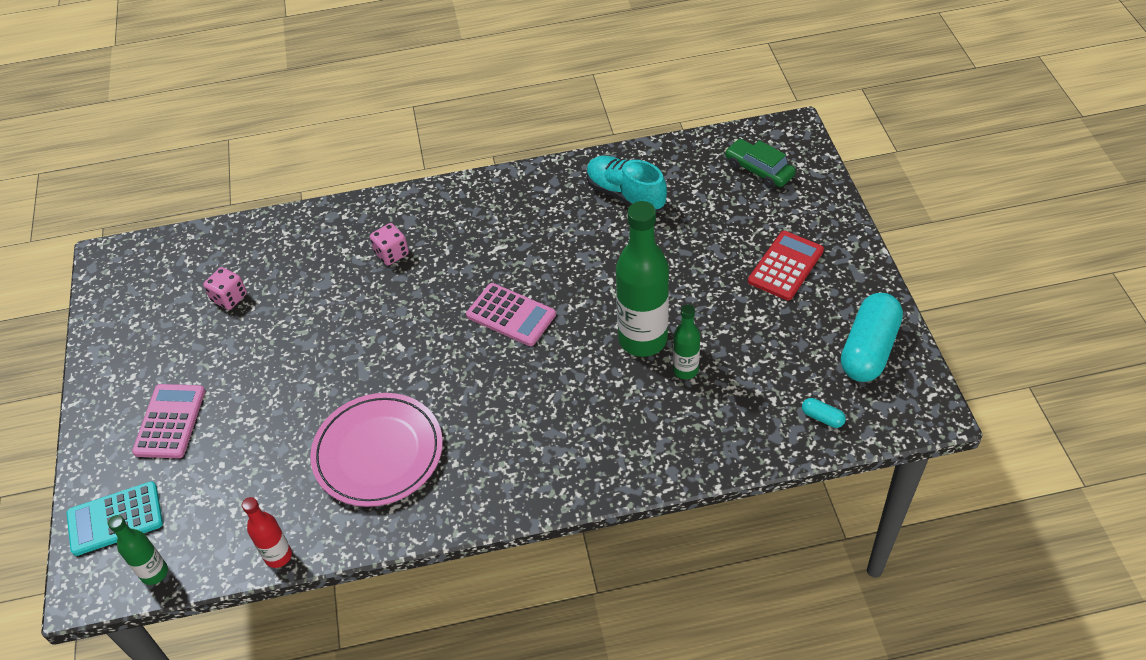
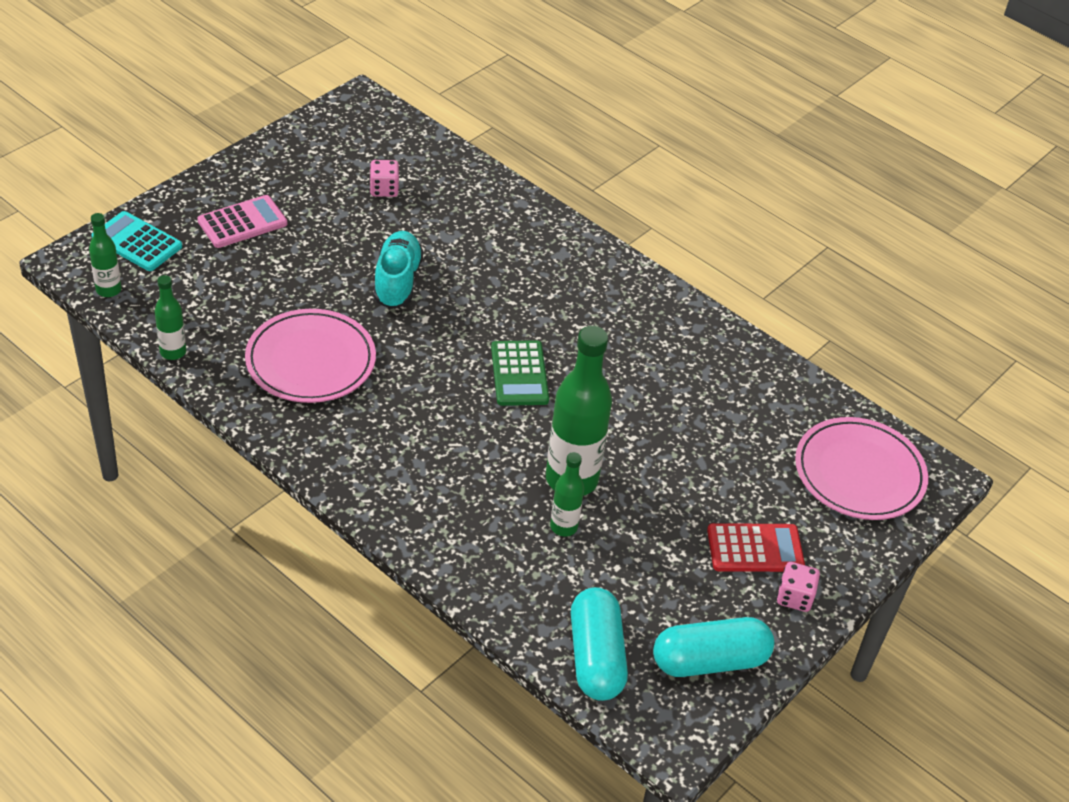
camera: 45 degrees right, 5 degrees down
(278, 556) = (173, 352): red bottle -> green bottle
(391, 254) = (515, 262): pink dice -> pink dice (794, 597)
(511, 315) = (519, 374): pink calculator -> green calculator
(625, 195) = (729, 386): turquoise shoe -> turquoise shoe (397, 281)
(759, 170) = (859, 473): green car -> pink plate
(822, 418) = (595, 657): turquoise capsule -> turquoise capsule, size x2.41

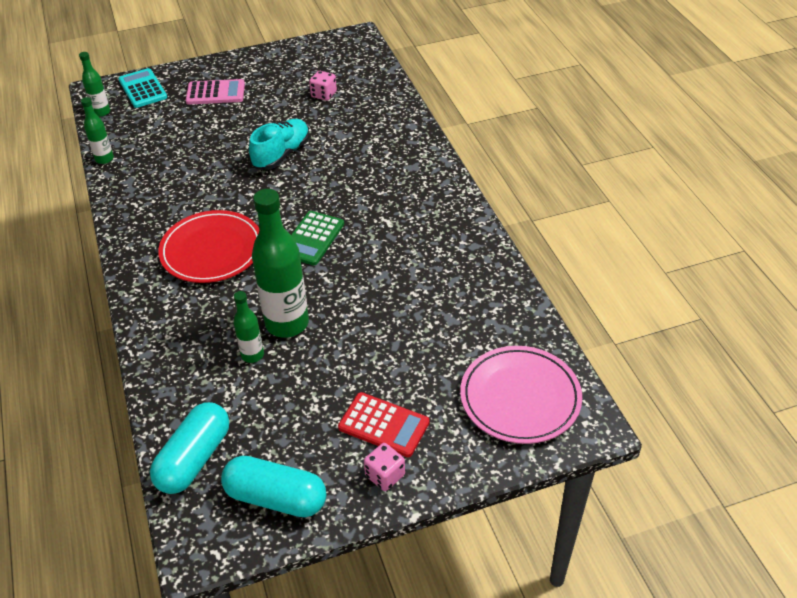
camera: 35 degrees right, 0 degrees up
(311, 361) = (182, 188): pink plate -> none
(415, 425) = (212, 250): none -> red plate

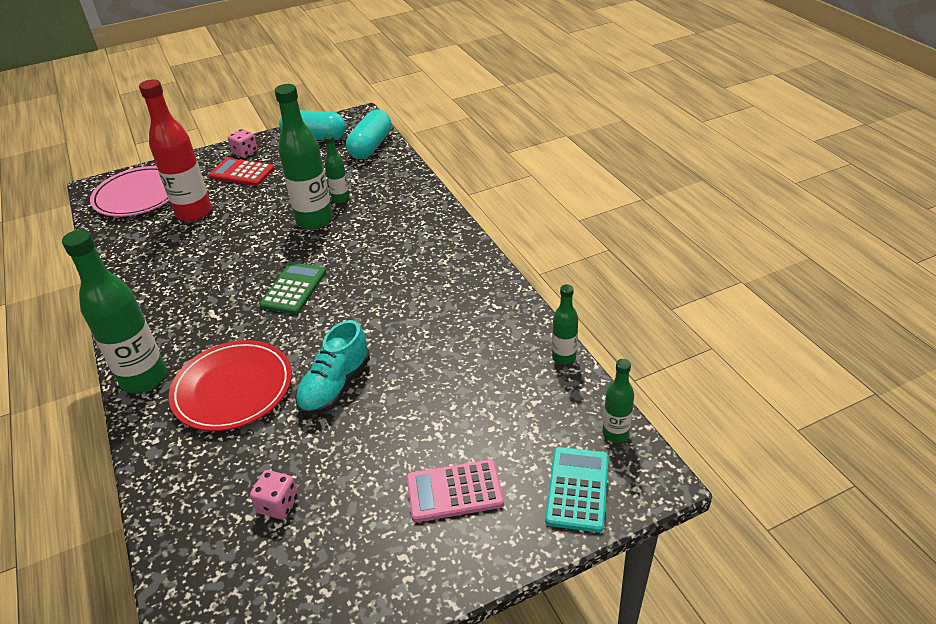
camera: 175 degrees right, 5 degrees down
(143, 89) = (577, 489): turquoise calculator -> turquoise calculator turned 135 degrees counterclockwise
(212, 250) = (395, 268): red plate -> red plate (233, 389)
(433, 172) = (144, 379): none -> green bottle
(435, 355) = (194, 212): none -> red bottle

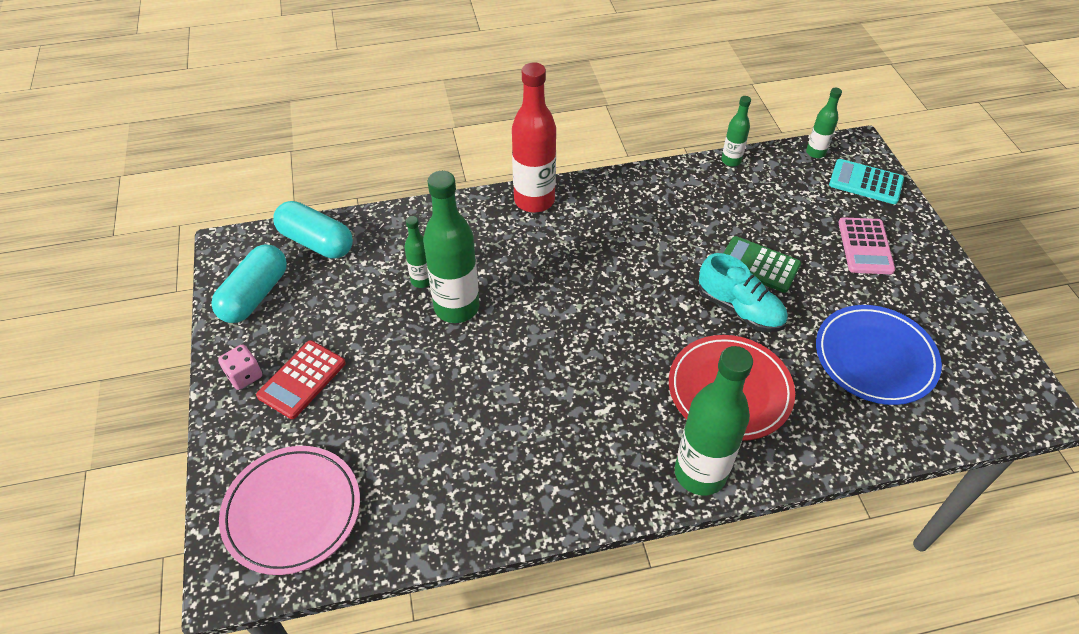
camera: 80 degrees left, 10 degrees up
(194, 212) = (377, 435): red bottle -> red bottle (534, 200)
(278, 504) = (875, 357): pink dice -> blue plate
(294, 289) = (582, 333): green calculator -> green calculator (759, 265)

